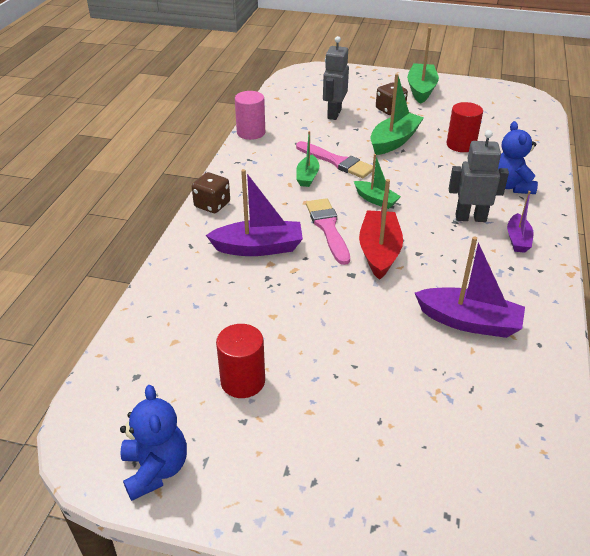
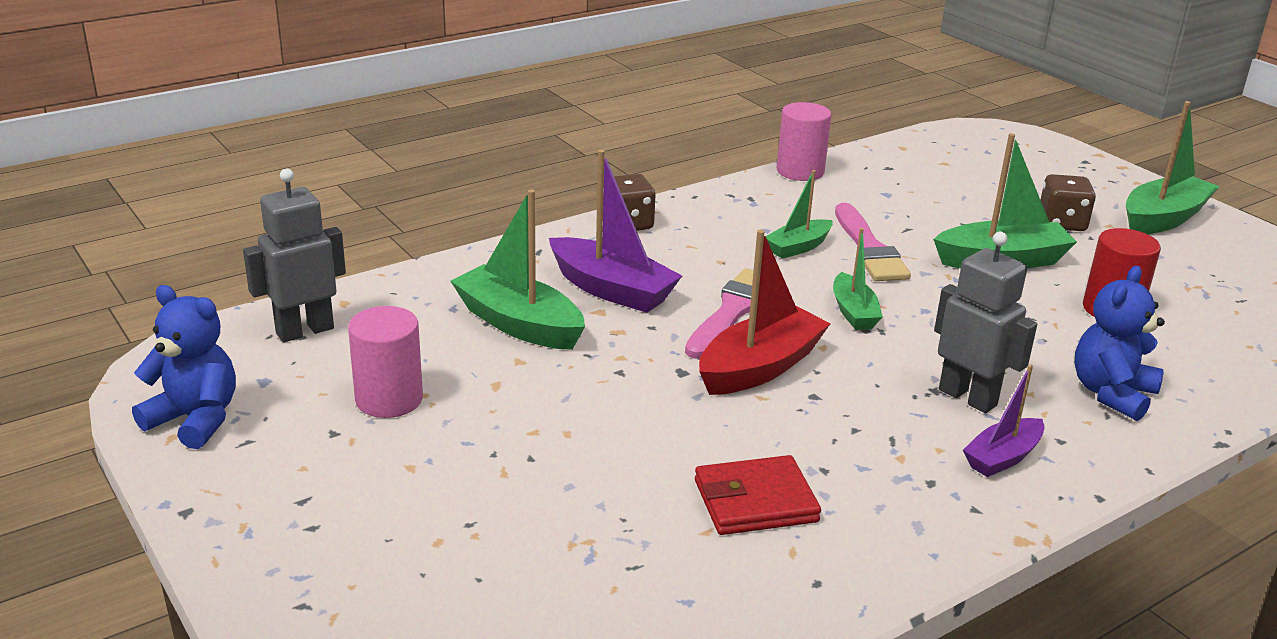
camera: 40 degrees right, 10 degrees down
(155, 469) = (195, 420): blue teddy bear -> blue teddy bear turned 90 degrees counterclockwise
(242, 294) = (519, 324): none -> green boat
(243, 381) = (389, 399): red cylinder -> pink cylinder
(334, 114) = (958, 195): grey robot -> grey robot (304, 331)
(469, 322) = (755, 501): purple boat -> red wallet

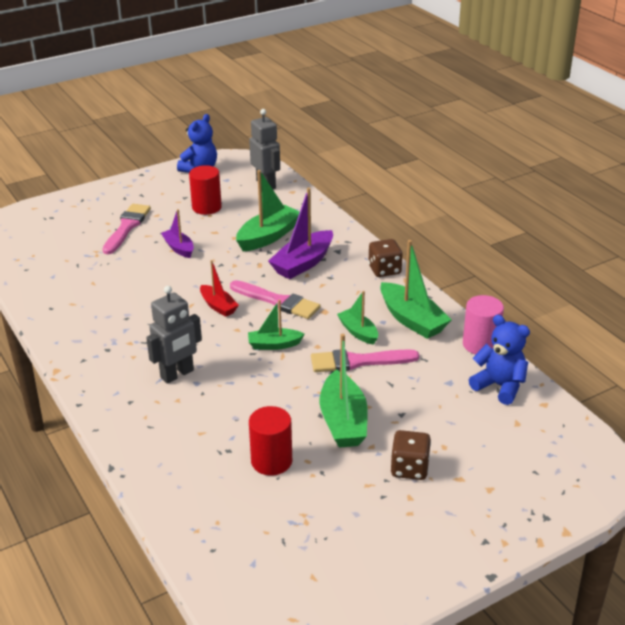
camera: 95 degrees right, 5 degrees up
(389, 399) = (206, 207): pink cylinder -> red cylinder
(463, 506) = (127, 227): none -> pink brush
(755, 501) = (108, 296): red wallet -> none
(760, 367) = (218, 306): red boat -> red boat, size x0.60
(1002, 457) = (120, 376): purple boat -> purple boat (179, 248)
(1111, 394) = (170, 433): blue teddy bear -> blue teddy bear (499, 386)
(1163, 218) = (426, 537): green boat -> green boat (412, 320)

